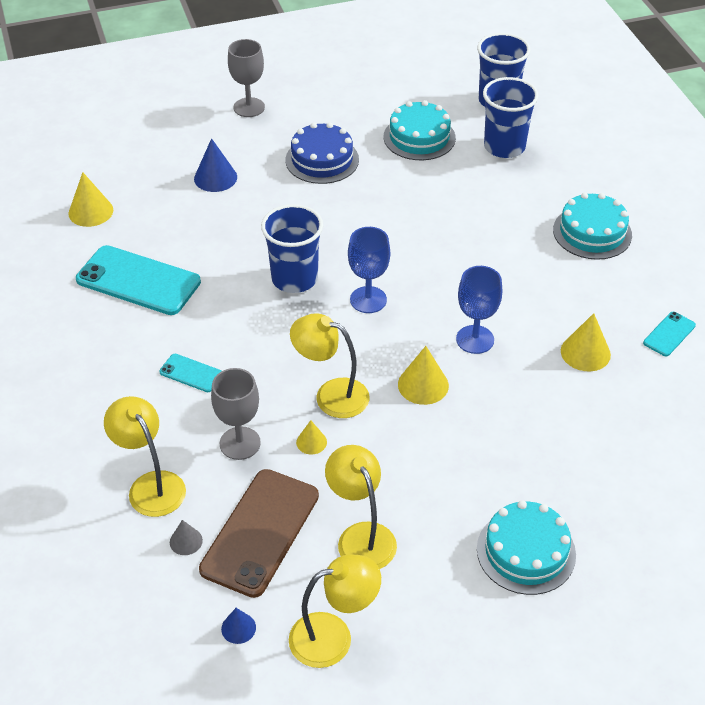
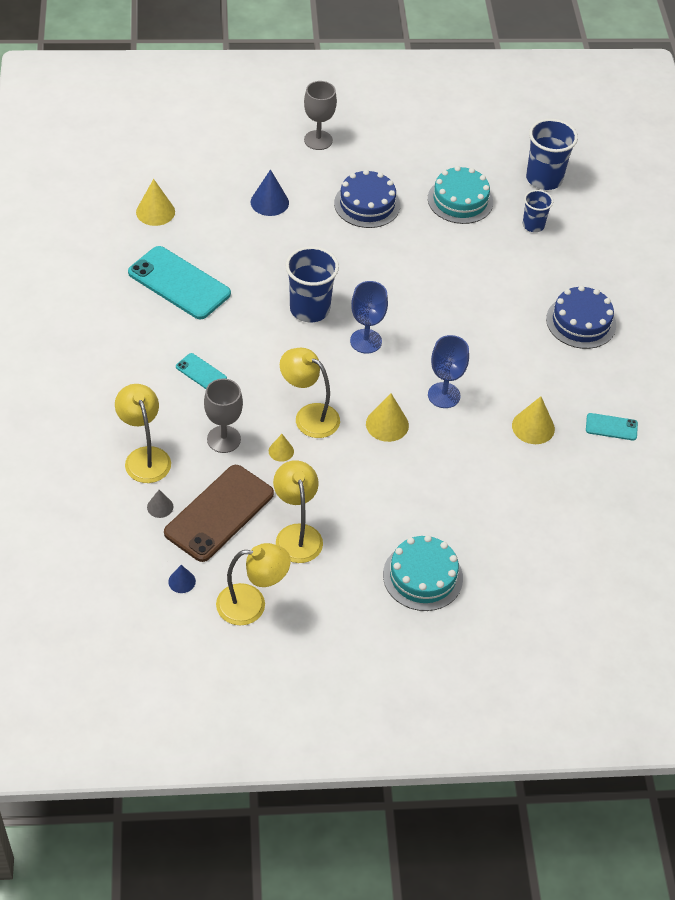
camera: 10 degrees right, 5 degrees up
(504, 147) = (533, 225): blue cup -> blue cup, size x0.59
(592, 232) = (581, 322): turquoise cake -> blue cake
(669, 334) = (611, 427): turquoise phone -> turquoise phone turned 45 degrees clockwise

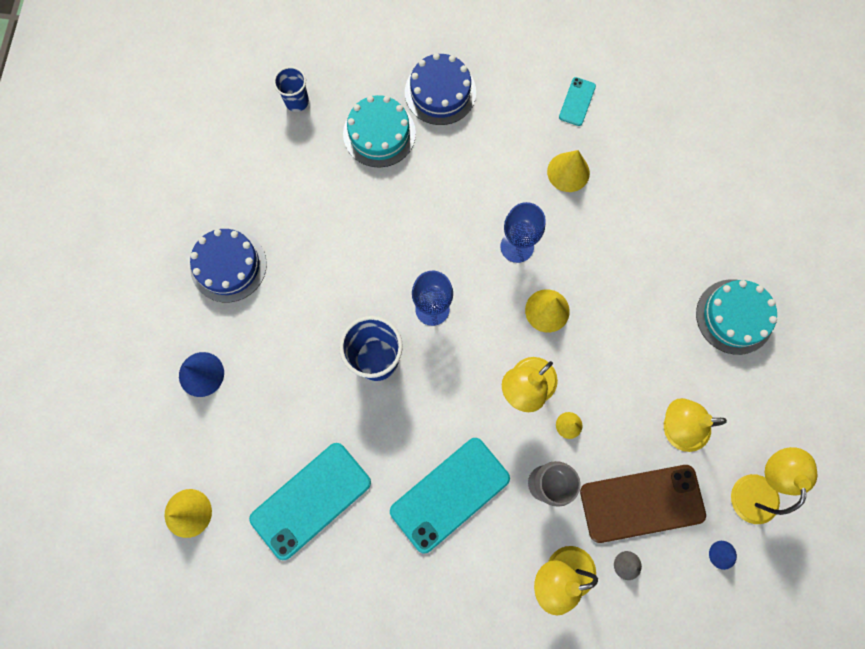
camera: 75 degrees left, 25 degrees up
(201, 373) = (450, 494): turquoise phone -> turquoise phone, size x2.09
(219, 513) = (642, 503): brown phone -> brown phone turned 60 degrees counterclockwise
(318, 140) = (110, 299): grey goblet -> none
(460, 200) = (244, 165): turquoise cake -> turquoise cake (379, 133)
(544, 179) = (230, 73): blue cup -> none

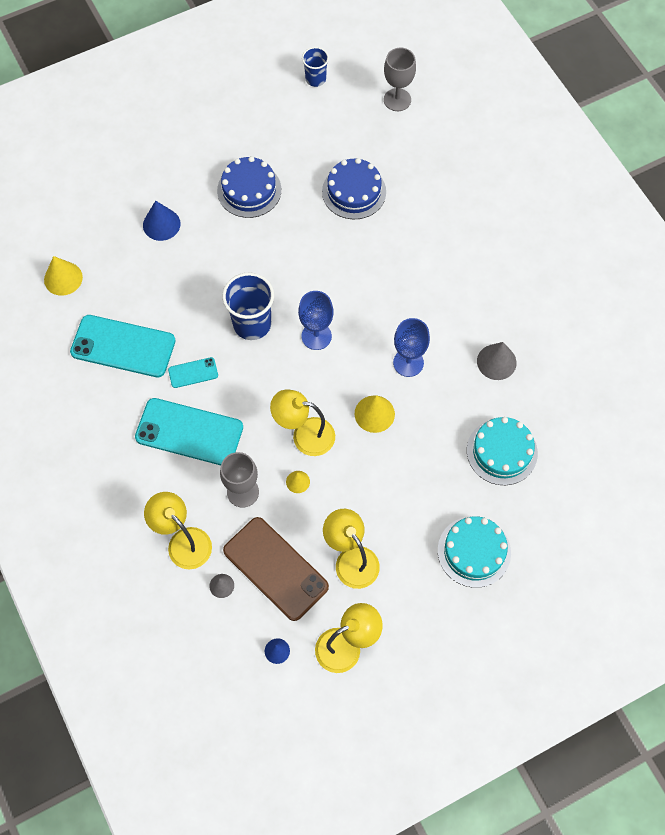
camera: 55 degrees right, 10 degrees down
(237, 68) = (397, 100): none -> grey goblet
(297, 101) = (403, 152): blue cup -> blue cup (315, 79)
(379, 133) = (422, 218): turquoise cake -> turquoise cake (502, 451)
(440, 92) = (488, 237): blue cake -> blue cake (354, 191)
(568, 172) = (496, 362): yellow cone -> grey cone
(577, 101) = (559, 333): turquoise phone -> turquoise phone (193, 373)

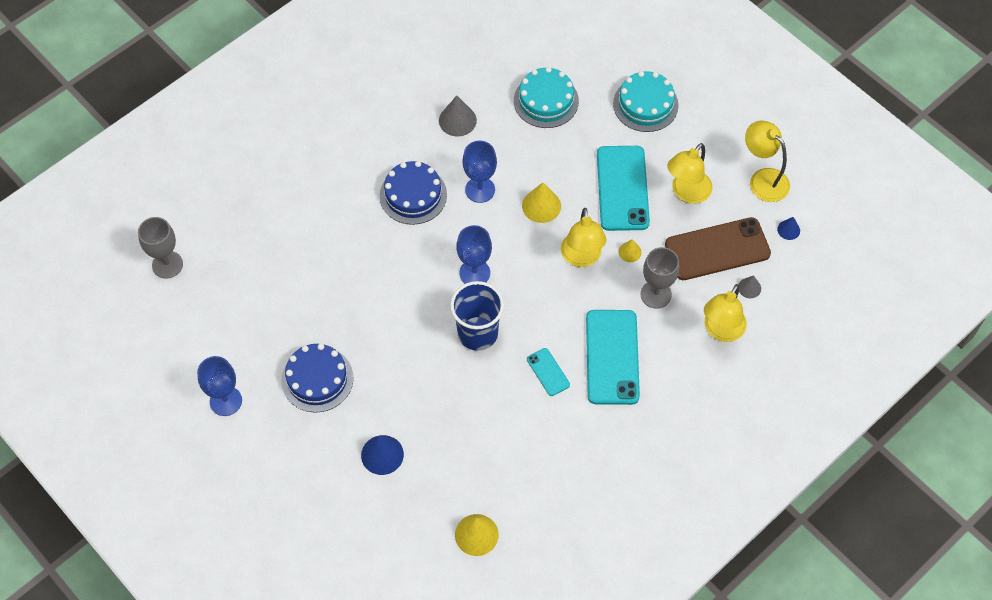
camera: 105 degrees left, 5 degrees down
(123, 346) = (539, 447): turquoise phone -> turquoise phone (622, 188)
(251, 122) = (226, 401): none -> blue goblet
(275, 568) = (717, 249): brown phone -> brown phone turned 45 degrees clockwise
(315, 79) = (153, 351): blue cup -> none
(354, 191) = (296, 279): blue cake -> blue cake (413, 195)

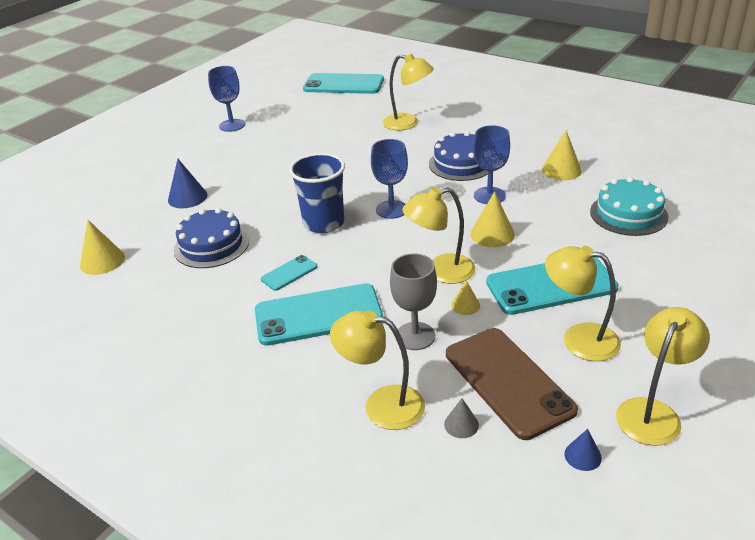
camera: 80 degrees right, 25 degrees down
(167, 264) = (343, 84): grey goblet -> turquoise phone
(305, 220) = (408, 123): none -> yellow lamp
(317, 379) = (257, 156): blue cake -> blue cake (211, 245)
(457, 120) = (561, 170): grey cone -> yellow cone
(645, 104) = (685, 283): turquoise cake -> none

